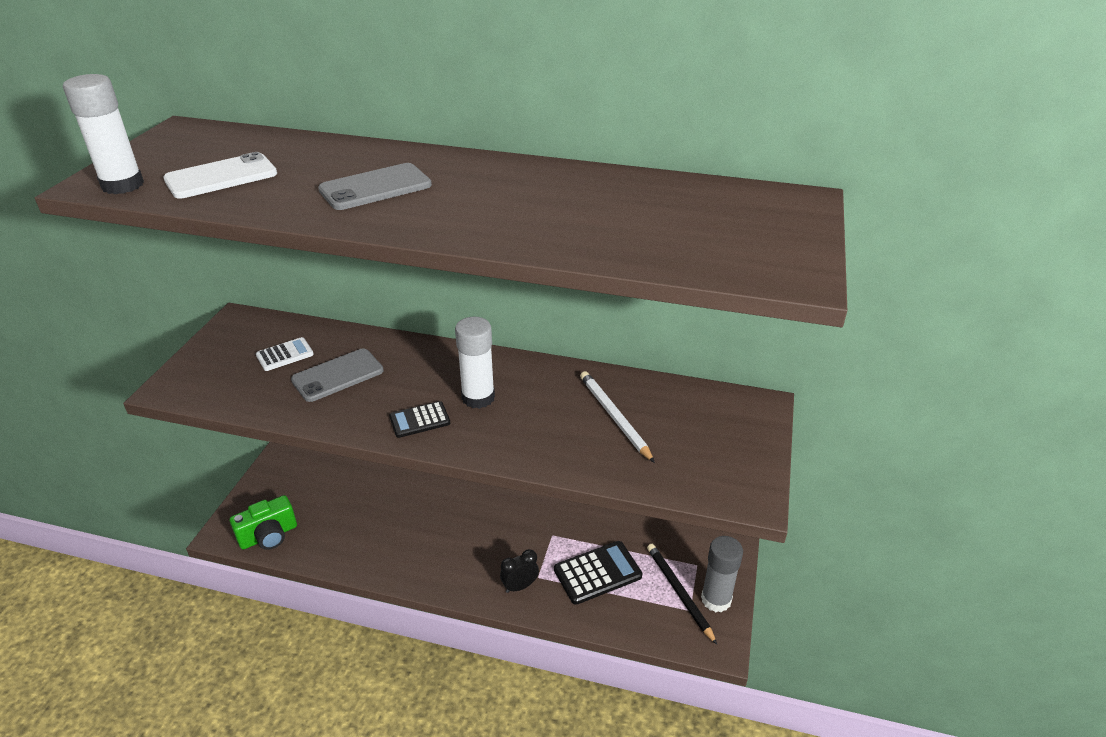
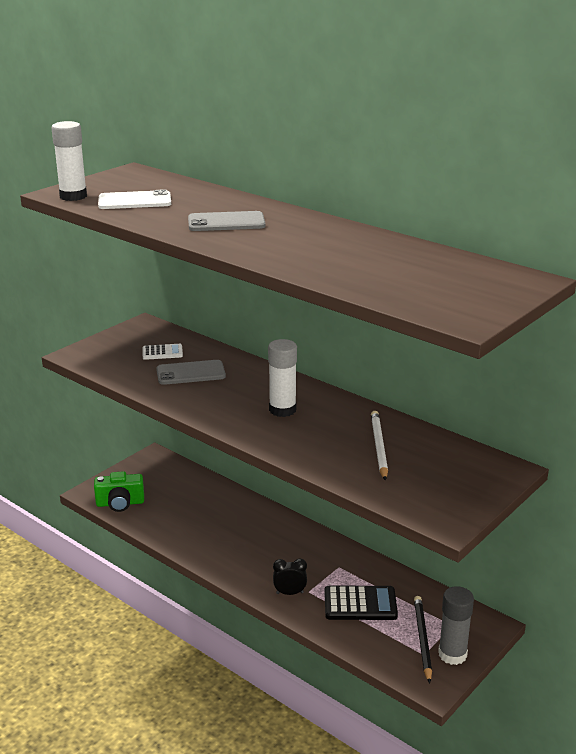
camera: 25 degrees right, 10 degrees down
(420, 420) = (230, 413): black calculator -> none

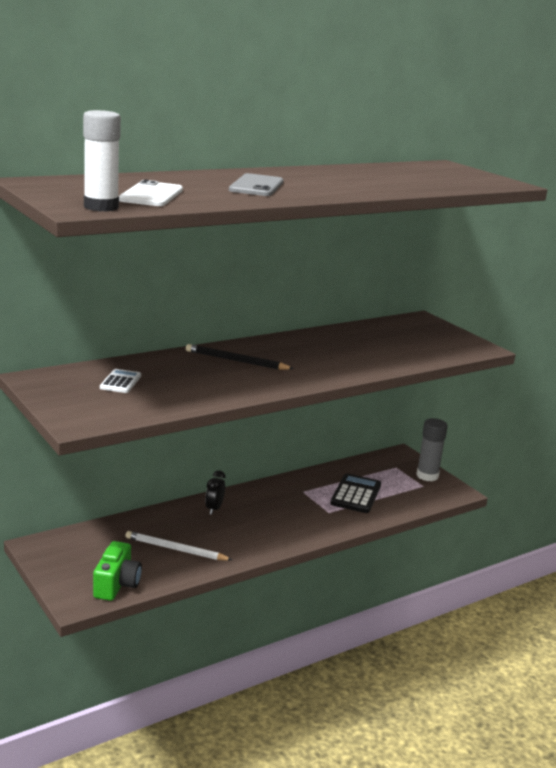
camera: 75 degrees left, 5 degrees down
(190, 373) = (182, 378): grey phone -> none
(282, 410) = (288, 359): white glue stick -> none
(290, 593) = (326, 521): black clock -> black clock (214, 509)
(378, 447) = (371, 343): white pencil -> white pencil (175, 549)
(422, 639) = (407, 482): black pencil -> black pencil (236, 361)

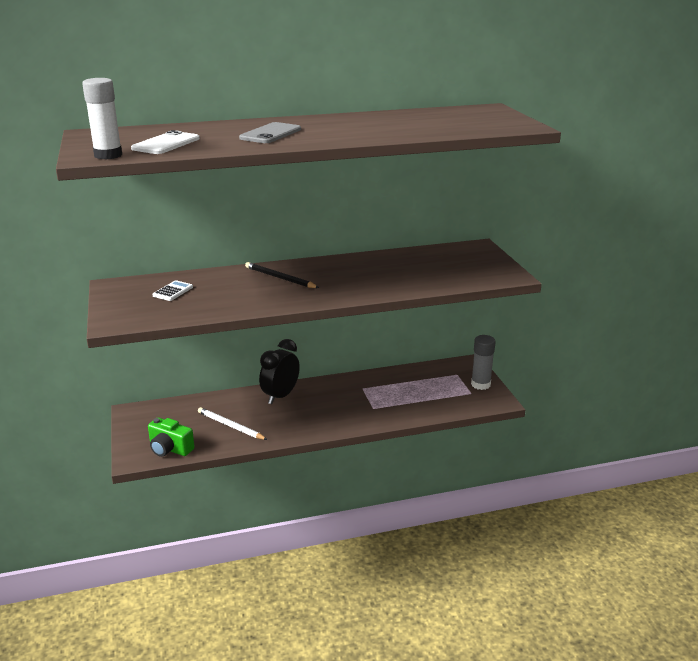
camera: 20 degrees right, 5 degrees up
(117, 584) = (170, 449): green camera -> green camera turned 90 degrees clockwise
(214, 509) = (280, 396): black clock -> black clock, size x1.84
(356, 494) = (406, 395): black calculator -> none

